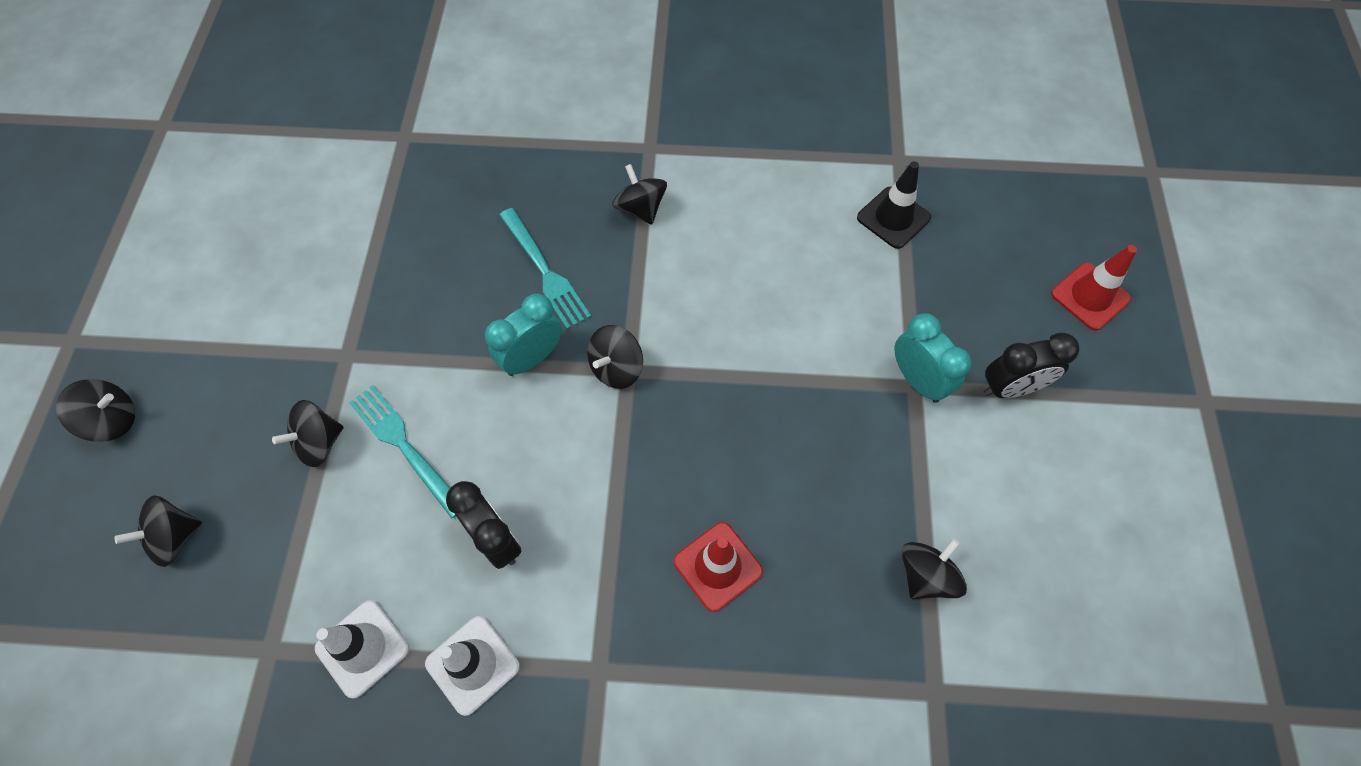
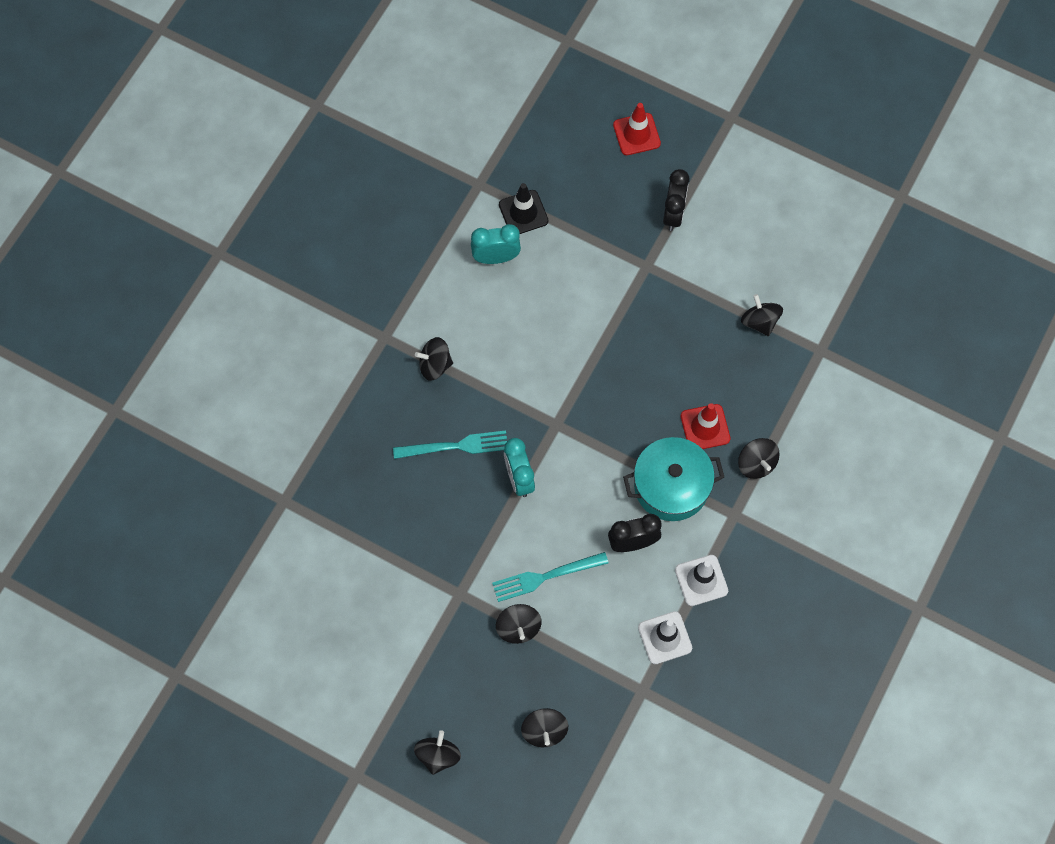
camera: 65 degrees left, 5 degrees up
(604, 556) = (671, 486): none -> turquoise pot
(616, 368) = (551, 430): black spinning top -> black spinning top (756, 464)
(917, 380) = (644, 262): turquoise clock -> turquoise clock (496, 257)

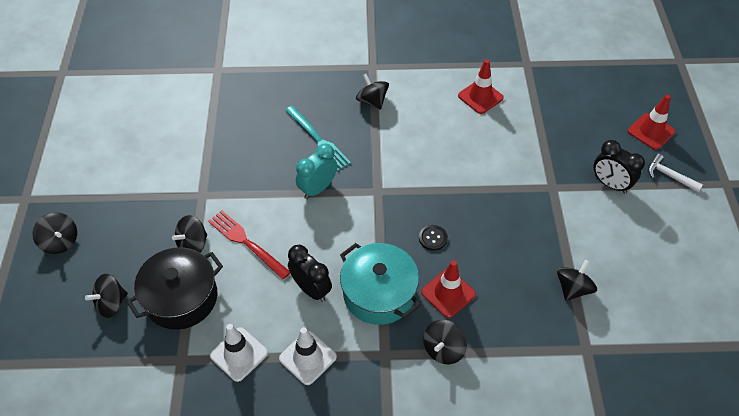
camera: 60 degrees right, 15 degrees down
(438, 756) = (60, 242): black spinning top -> black spinning top turned 60 degrees clockwise
(496, 257) = (480, 97): turquoise clock -> red traffic cone
(523, 213) = (527, 96): black traffic cone -> none
(544, 577) = (246, 242): turquoise fork -> red fork
(575, 664) = (181, 298): none -> black pot
(640, 406) = (433, 238): none -> black button
(673, 214) = (610, 184): black clock -> black clock turned 60 degrees clockwise
(694, 157) = (669, 176): none -> white hammer

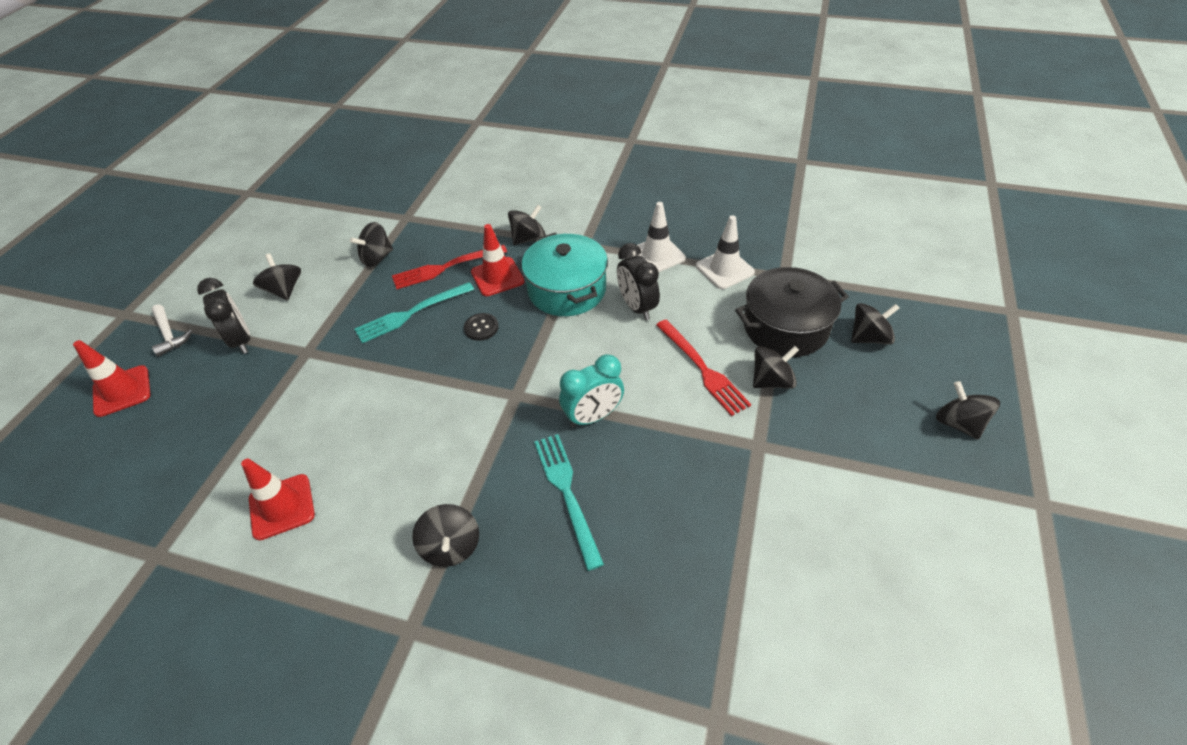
camera: 160 degrees left, 5 degrees down
(498, 237) = (410, 314): none -> turquoise fork
(502, 292) = (444, 268): none -> red fork
(622, 234) = (284, 290): none -> black spinning top

